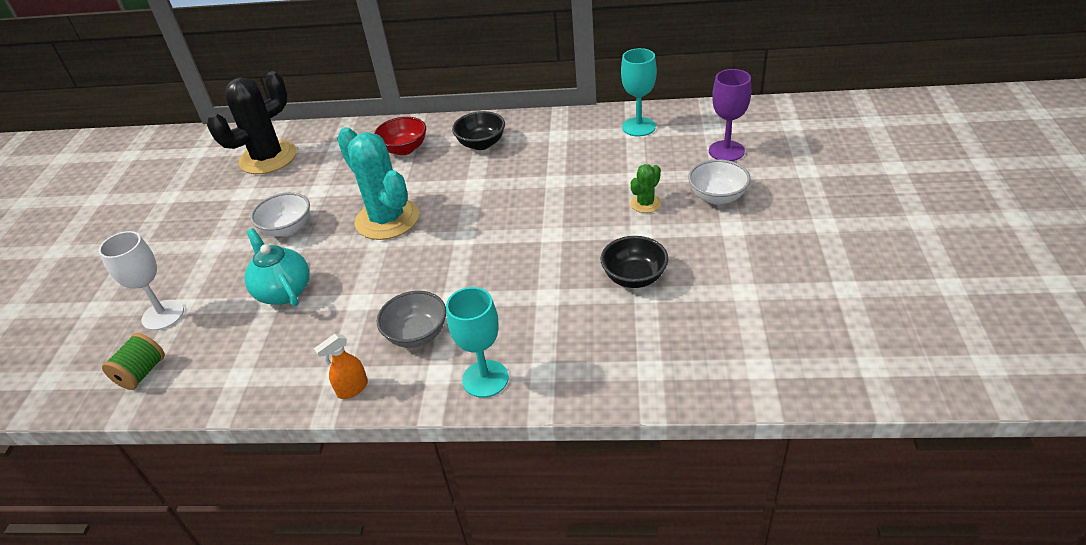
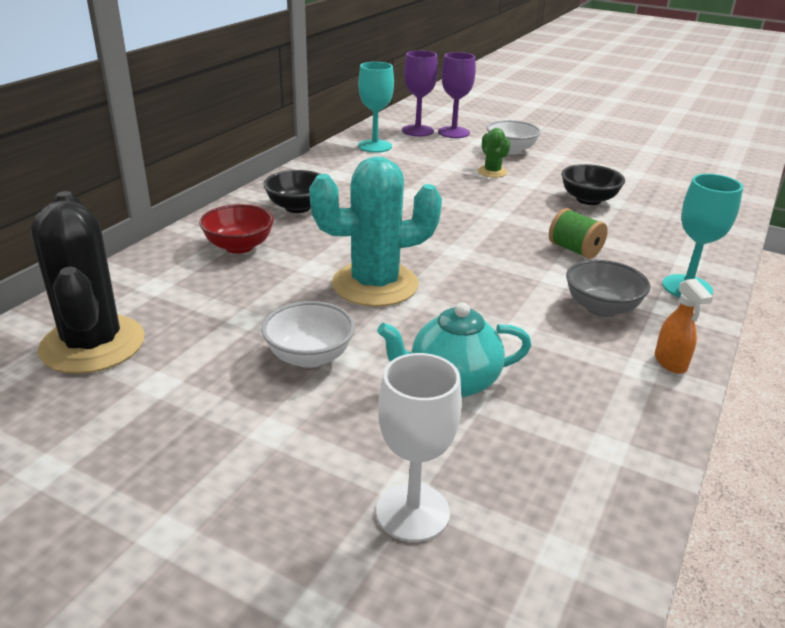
camera: 70 degrees left, 10 degrees down
(142, 373) = (549, 553): green spool -> green spool (574, 250)
(705, 132) = (417, 131): none -> purple goblet

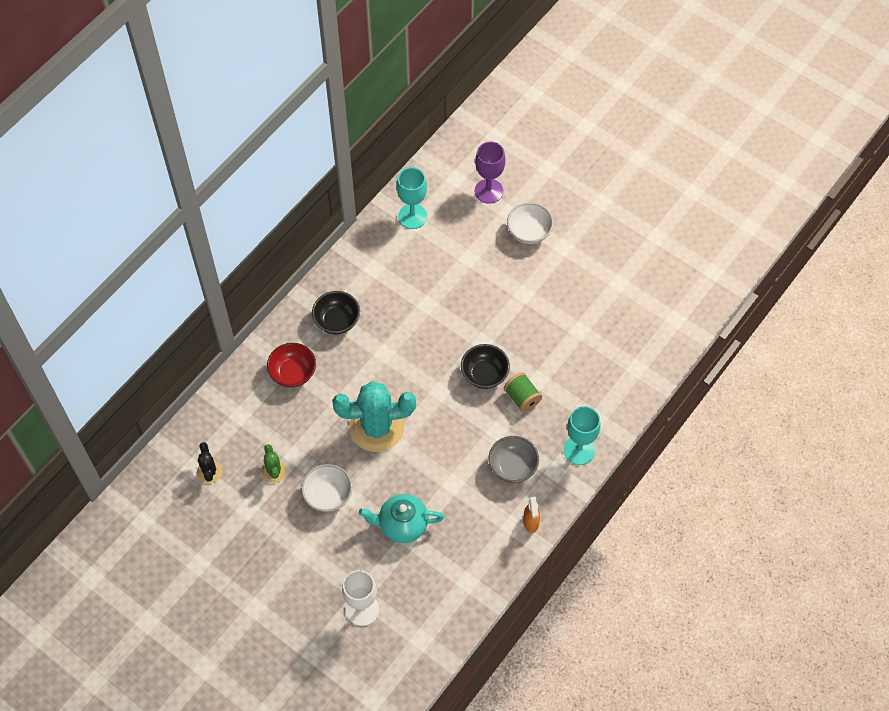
camera: 10 degrees right, 30 degrees up
(92, 344) = (209, 472): black cactus -> black cactus, size x0.46
(417, 131) = (457, 185): purple goblet -> none
(492, 172) = (500, 273): green cactus -> green cactus (274, 471)
(588, 200) = (561, 326): black bowl -> black bowl (484, 374)

